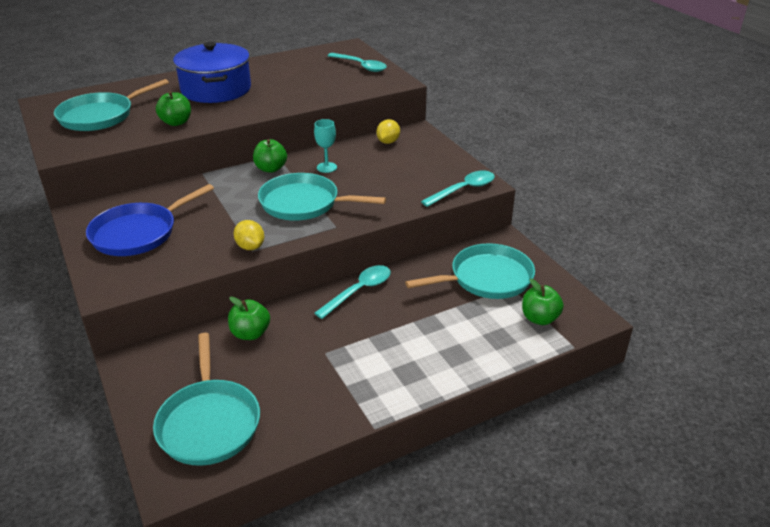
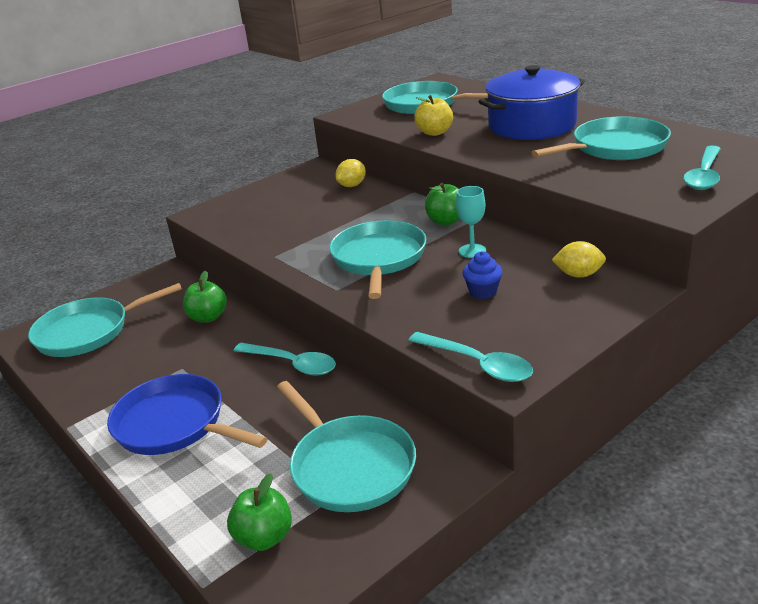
camera: 80 degrees right, 5 degrees down
(138, 233) = (289, 199): blue pan -> blue pan (174, 424)
(176, 122) = (435, 132): green apple -> yellow apple
(250, 247) = (280, 253): yellow lemon -> yellow lemon (352, 185)
(292, 76) = (615, 147): none -> turquoise pan
(384, 173) = (483, 292): none -> blue cupcake

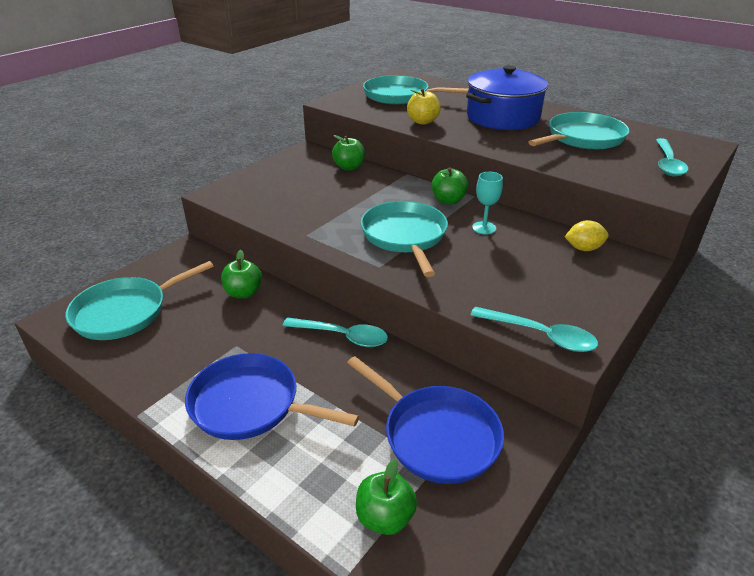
camera: 15 degrees left, 5 degrees up
(350, 466) = (437, 435): turquoise pan -> blue pan
(352, 185) = (349, 167): yellow lemon -> green apple
(483, 292) = (511, 266): blue cupcake -> none

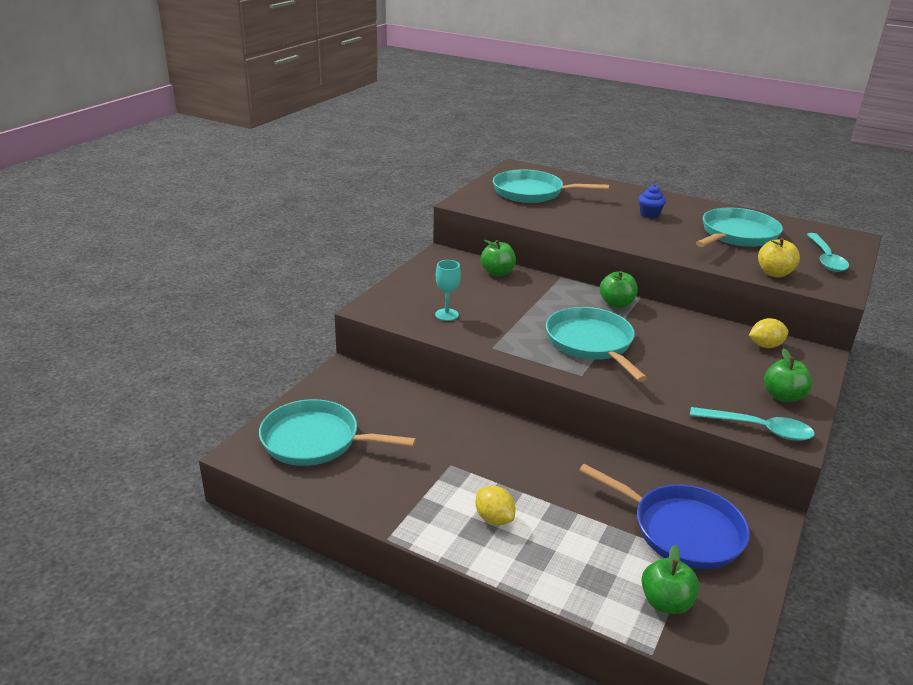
camera: 10 degrees left, 5 degrees down
(125, 312) = (315, 440): turquoise pan -> turquoise pan turned 60 degrees clockwise
(243, 293) = (431, 412): green apple -> green apple (783, 396)
(250, 404) = (494, 518): blue pan -> yellow lemon
(342, 336) = (552, 448): turquoise spoon -> none
(422, 121) = (571, 222): yellow apple -> yellow apple (774, 273)
(484, 228) = (664, 330): turquoise goblet -> turquoise goblet (446, 315)
(502, 117) = (649, 214): blue pot -> blue cupcake

